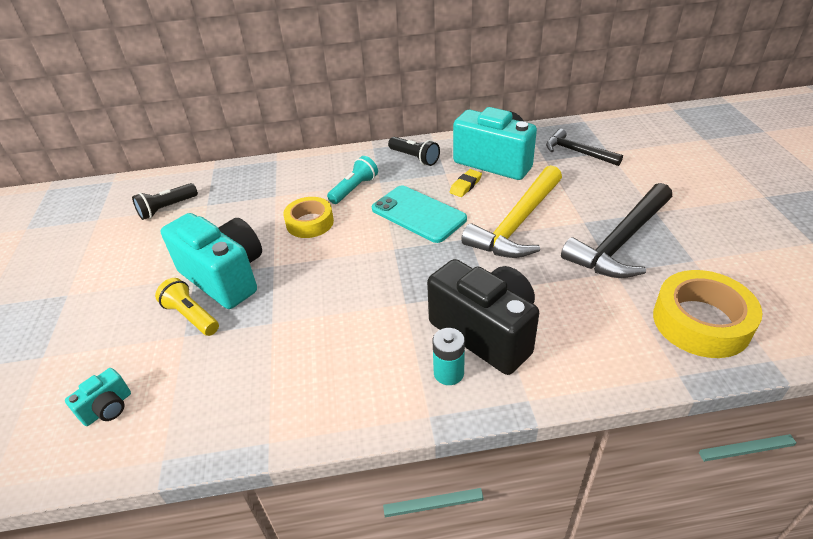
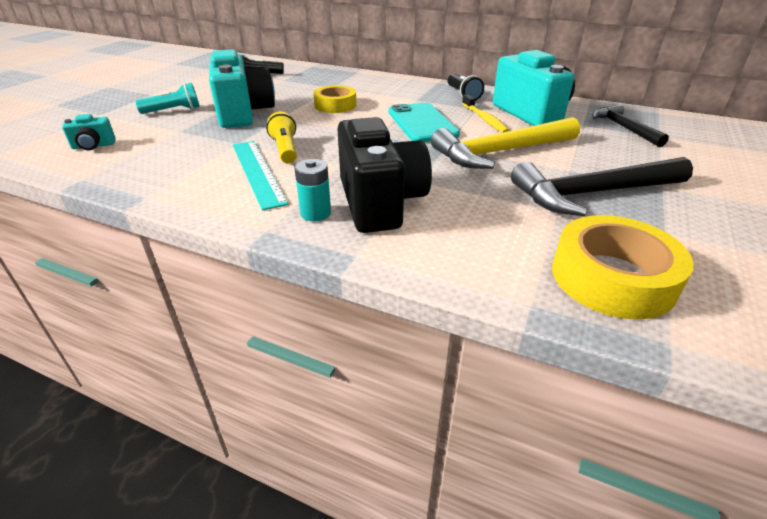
camera: 30 degrees right, 5 degrees down
(191, 316) = (197, 124): yellow flashlight -> yellow flashlight (285, 149)
(339, 352) = (257, 172): none -> turquoise ruler
(354, 189) = (392, 98): turquoise flashlight -> turquoise flashlight (174, 111)
(465, 185) = (484, 119): yellow eraser -> yellow toothbrush

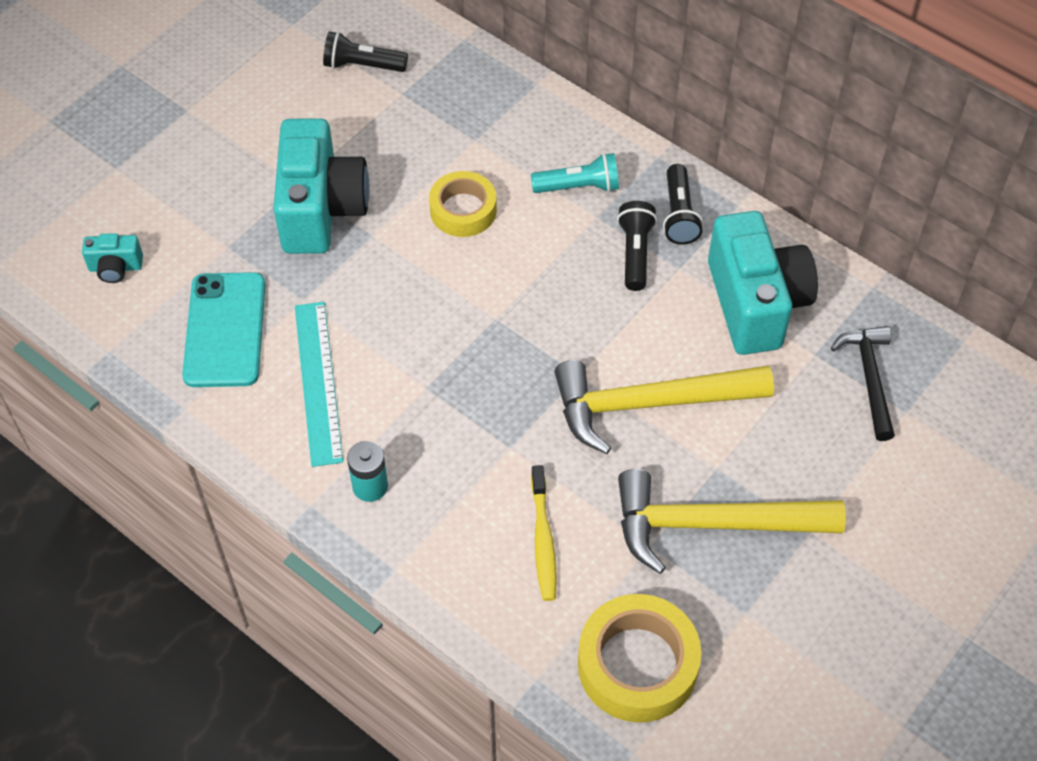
camera: 15 degrees right, 20 degrees up
(174, 111) = (220, 179): turquoise flashlight -> turquoise flashlight (579, 187)
(285, 149) = (362, 332): yellow flashlight -> none
(380, 202) = (449, 482): black camera -> none
(422, 123) = (574, 298): turquoise phone -> turquoise phone (225, 330)
(447, 107) = (635, 253): none -> black flashlight
(484, 119) = (673, 306): yellow toothbrush -> yellow toothbrush (543, 540)
(593, 193) = (713, 525): black hammer -> yellow hammer

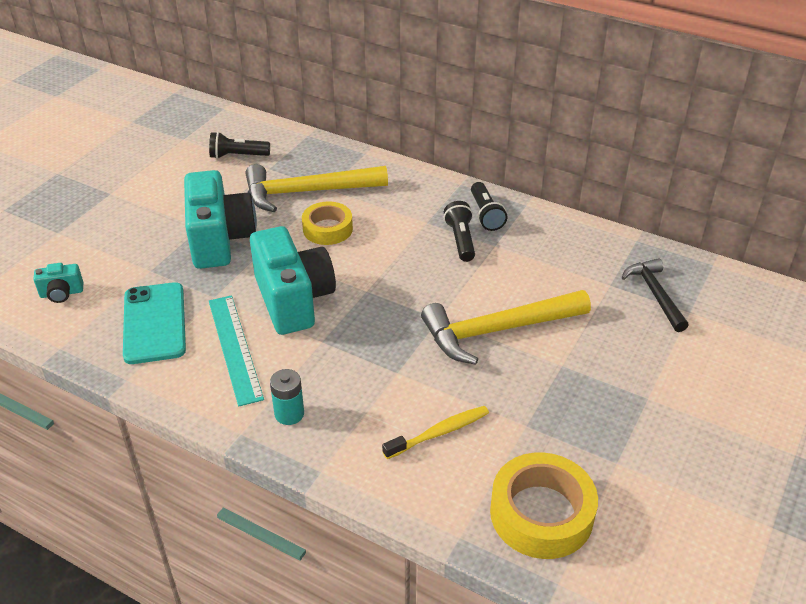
camera: 10 degrees left, 15 degrees down
(543, 540) = (439, 433): yellow toothbrush -> yellow toothbrush turned 105 degrees counterclockwise
(579, 187) = (409, 206): turquoise flashlight -> none
(713, 525) = (571, 403): yellow hammer -> yellow hammer (308, 192)
(755, 303) = (557, 259): turquoise camera -> turquoise camera (293, 300)

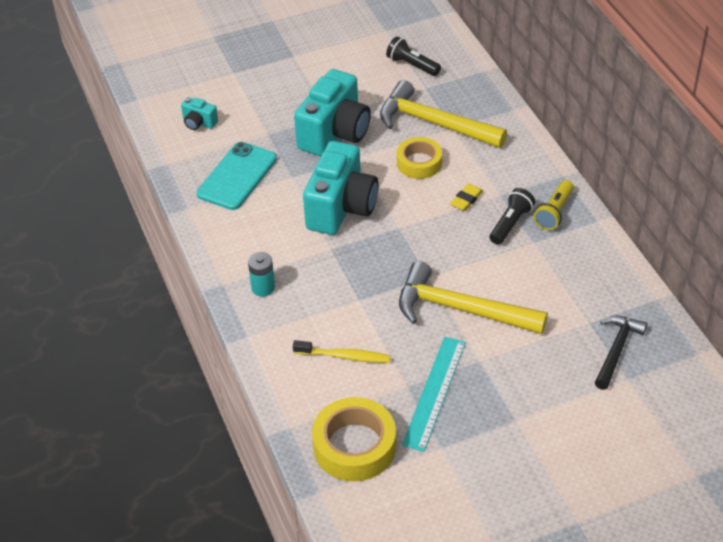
camera: 40 degrees right, 5 degrees up
(234, 348) = (270, 222): turquoise ruler -> turquoise ruler (434, 392)
(402, 239) = (466, 200): none -> yellow eraser
(485, 215) = (554, 212): black flashlight -> yellow flashlight

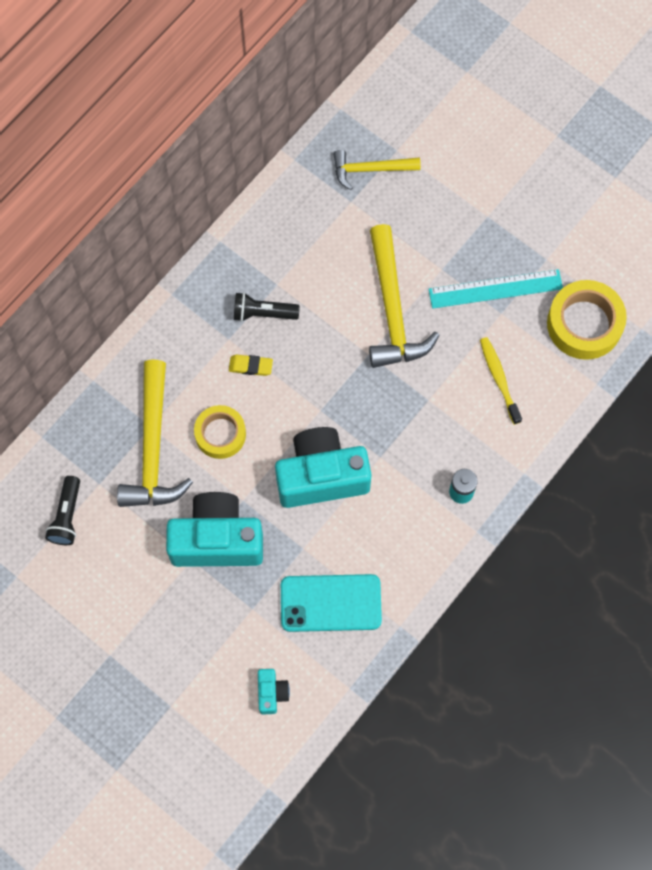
camera: 120 degrees left, 25 degrees up
(554, 212) = (228, 282): yellow flashlight -> none
(616, 350) = (371, 169): black hammer -> yellow hammer

